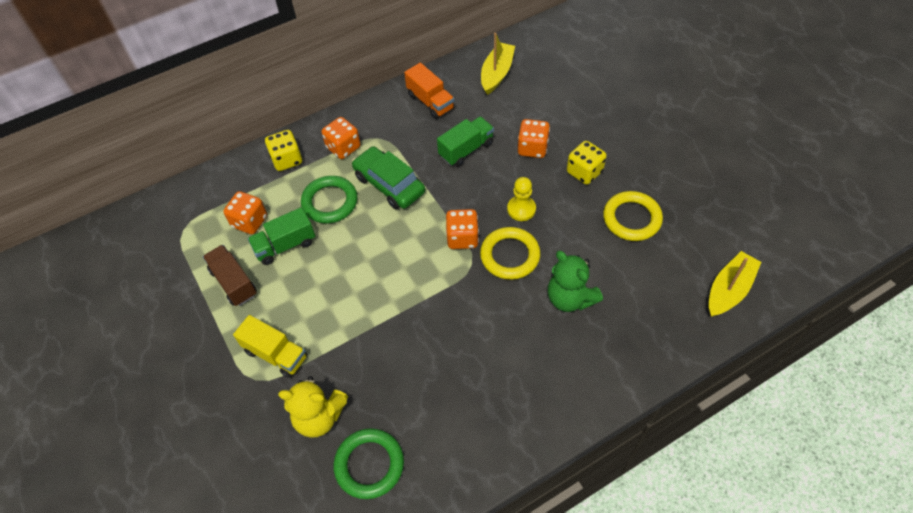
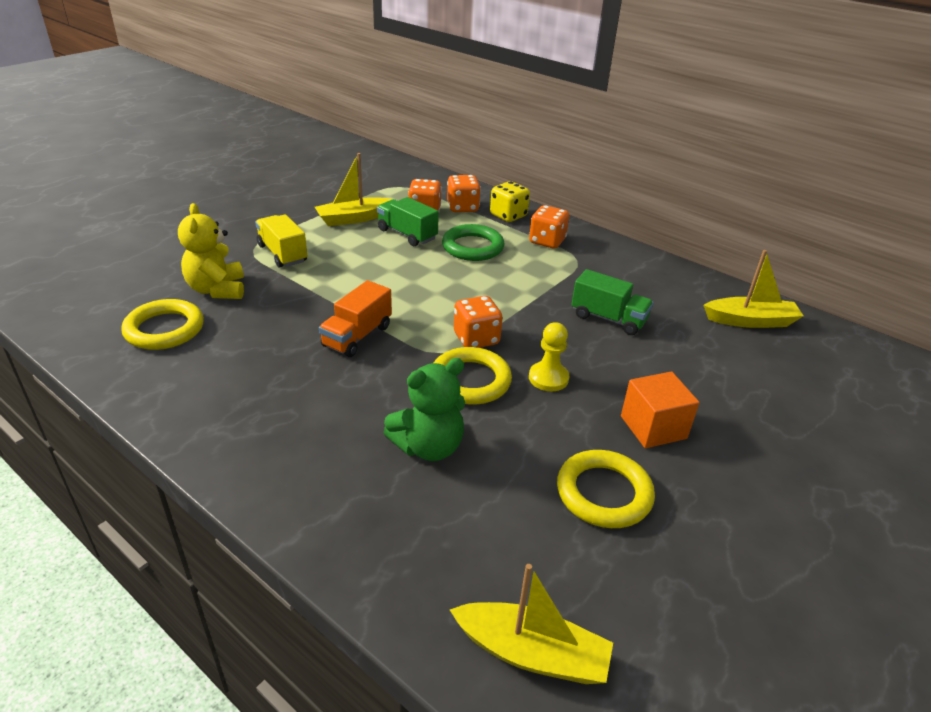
camera: 65 degrees right, 20 degrees down
(234, 282) = (353, 219): brown truck -> yellow boat
(276, 354) = (282, 254): yellow truck -> yellow truck turned 135 degrees clockwise
(369, 465) = (164, 329): green ring -> yellow ring
(389, 184) = (519, 276): green car -> none
(430, 102) = (657, 281): orange truck -> orange truck (357, 336)
(532, 148) = (655, 371): orange dice -> orange dice (462, 207)
(570, 298) = (428, 447): green teddy bear -> green teddy bear turned 150 degrees counterclockwise
(584, 172) = (653, 427): yellow dice -> orange cube

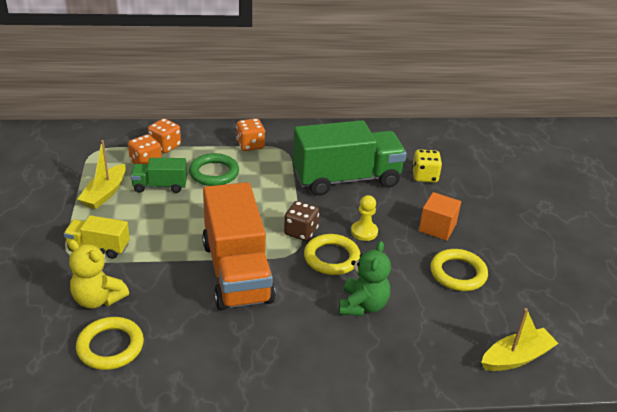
camera: 45 degrees left, 0 degrees up
(357, 336) = (236, 272): orange truck -> orange truck, size x2.05
(476, 339) = (301, 232): orange dice -> brown dice
(508, 215) = (202, 138): yellow dice -> yellow dice (424, 176)
(608, 319) = (346, 179): green truck -> green truck, size x2.05
(750, 321) = (407, 142): yellow boat -> none

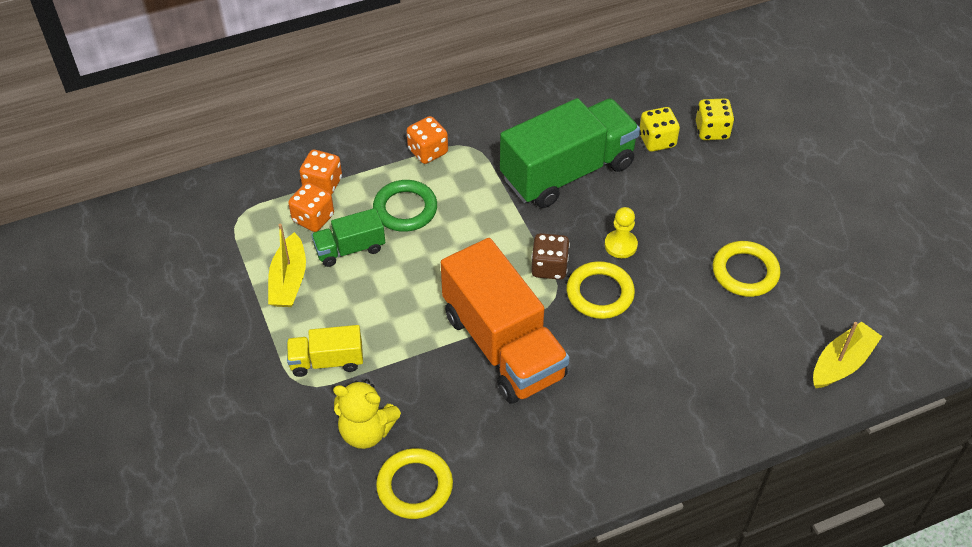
camera: 15 degrees left, 15 degrees up
(362, 305) = (660, 347): green teddy bear -> none
(437, 227) = (699, 214): orange cube -> none
(471, 180) = (712, 131): none -> yellow dice

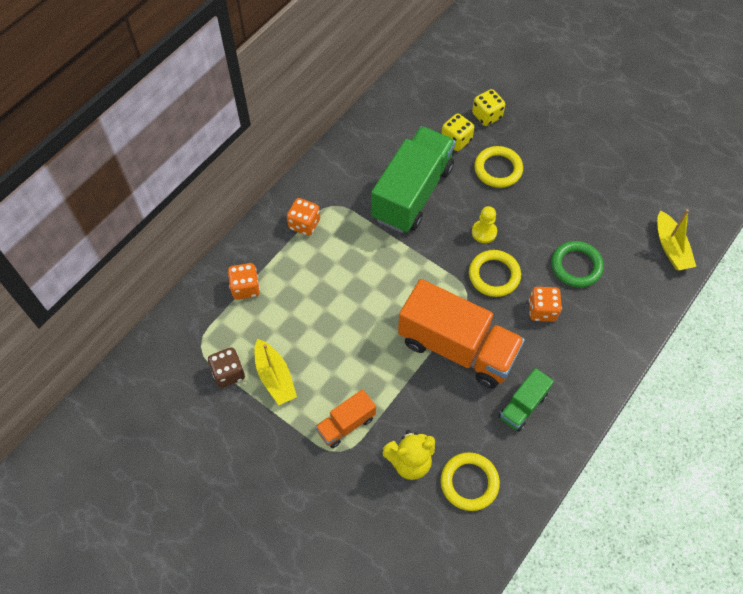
camera: 30 degrees left, 10 degrees up
(313, 218) = (258, 319): orange dice -> orange dice (542, 310)
(327, 361) = (346, 424): yellow truck -> orange truck
(350, 249) = (302, 329): green truck -> green truck (523, 406)
(405, 209) = (319, 278): green ring -> green ring (576, 266)
(549, 267) = (448, 273): brown dice -> brown dice (228, 373)
(745, 272) = (574, 212): yellow ring -> yellow ring (498, 169)
(841, 363) = (671, 248): yellow boat -> yellow boat turned 150 degrees clockwise

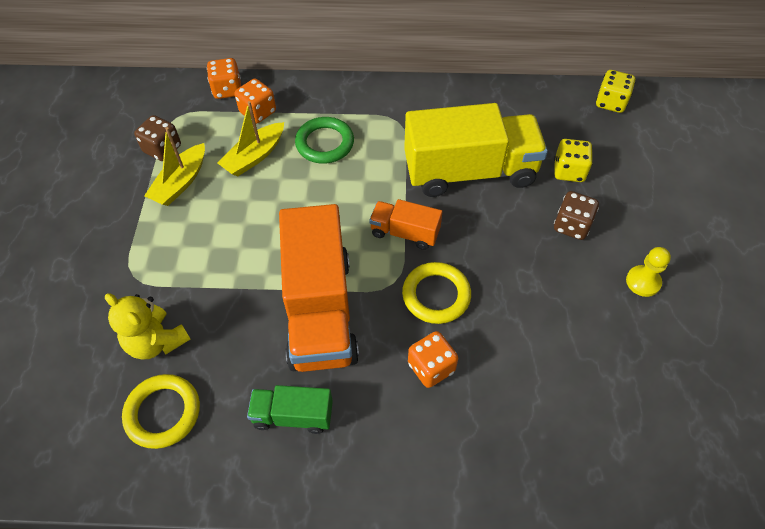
camera: 55 degrees right, 5 degrees down
(304, 224) = (359, 113): orange dice -> orange dice (227, 90)
(346, 424) = (165, 264): orange truck -> orange truck (405, 233)
(412, 193) = (470, 172): green truck -> yellow truck
(484, 232) = (481, 256): yellow pawn -> yellow pawn (643, 282)
(487, 116) = (627, 179): yellow dice -> yellow dice (611, 102)
(498, 169) = (571, 226): yellow ring -> brown dice
(576, 266) = (520, 371): green ring -> green ring (325, 143)
(671, 248) = (646, 468): yellow boat -> yellow boat (254, 156)

